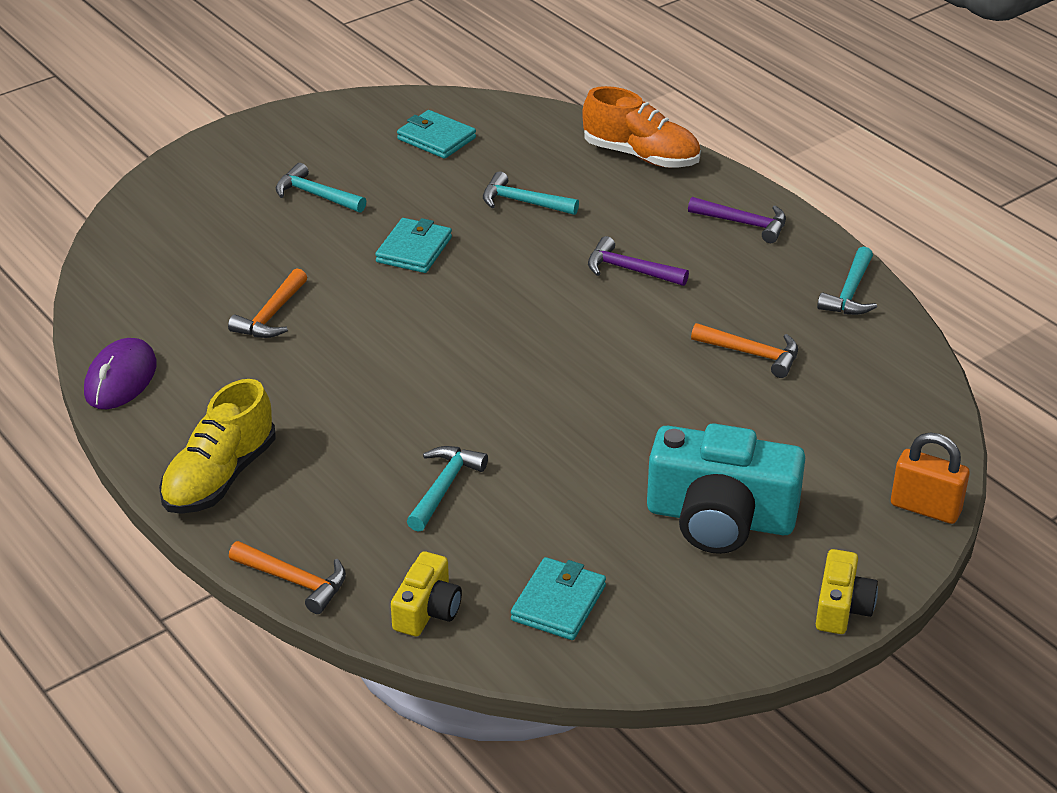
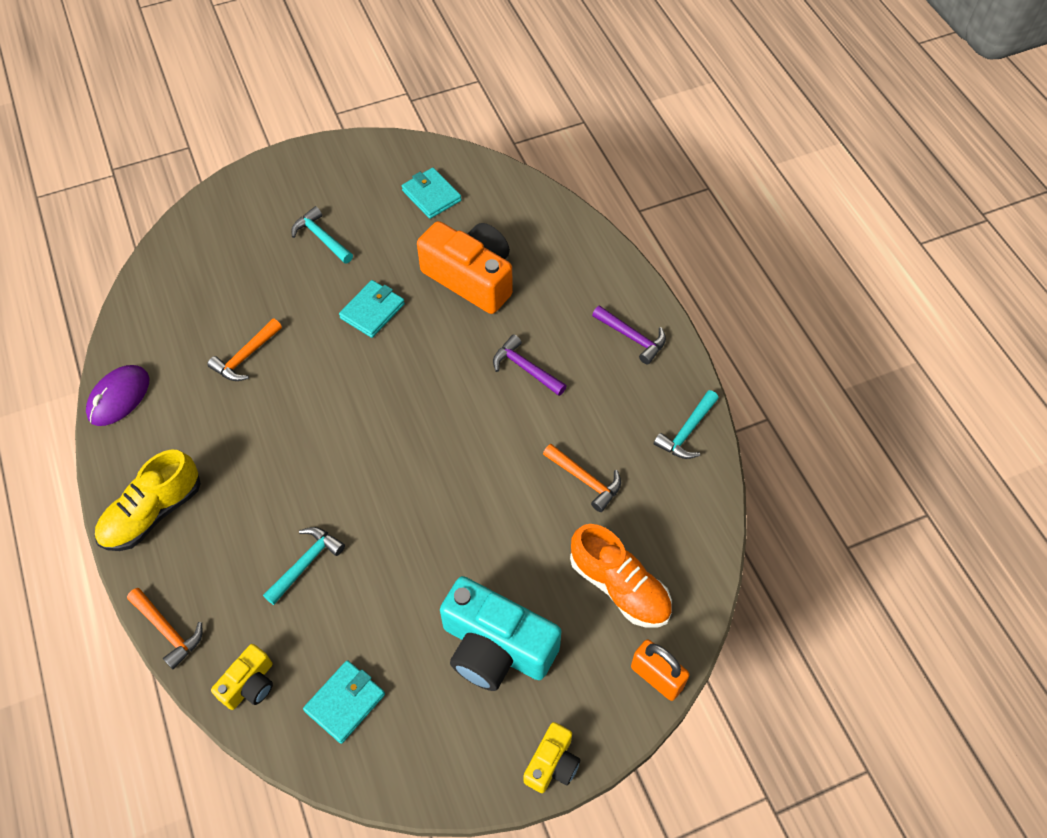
camera: 15 degrees right, 20 degrees up
(523, 202) = (471, 278): turquoise hammer -> orange camera
(641, 156) = (580, 246): orange shoe -> orange shoe (619, 586)

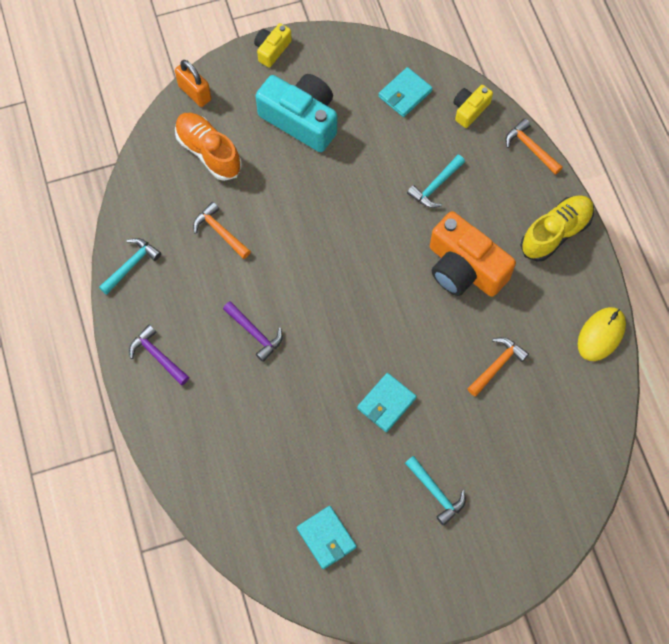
camera: 175 degrees left, 10 degrees up
(119, 397) = (601, 335): purple mouse -> yellow mouse
(471, 278) = (294, 432): orange camera -> orange camera (464, 268)

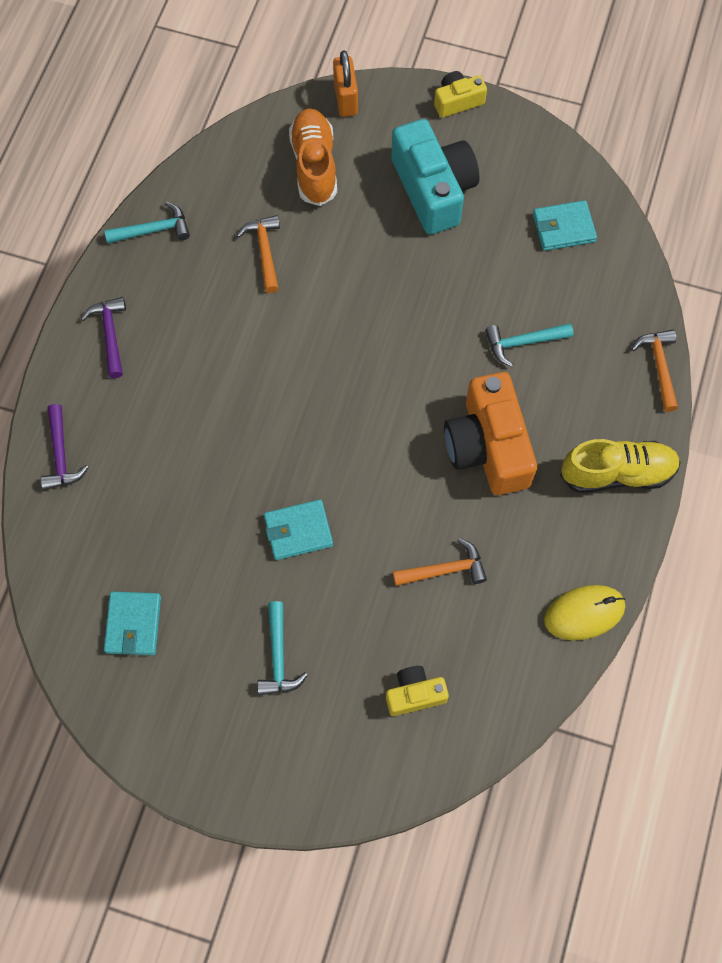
camera: 35 degrees right, 0 degrees up
(255, 333) = (221, 374): purple hammer -> purple hammer (61, 455)
(470, 110) = (622, 286): yellow camera -> yellow camera (414, 694)

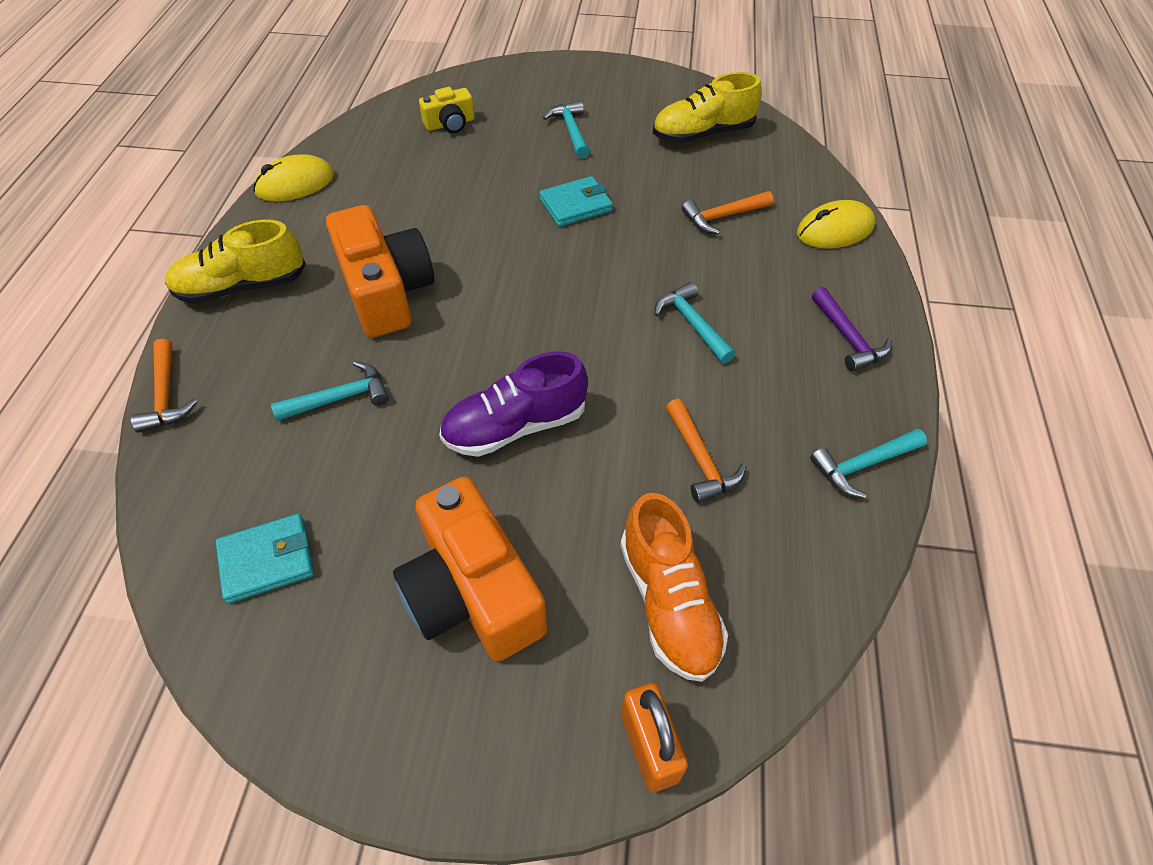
camera: 170 degrees right, 15 degrees down
(61, 455) = (834, 230): purple hammer -> yellow mouse
(133, 624) = (702, 134): turquoise wallet -> yellow shoe
(231, 369) = (692, 323): none -> turquoise hammer
(392, 298) = (515, 426): none -> purple shoe
(433, 189) = (472, 592): turquoise camera -> orange camera
(445, 570) = (428, 196): orange hammer -> orange hammer (722, 217)
(457, 101) = (441, 780): yellow camera -> none

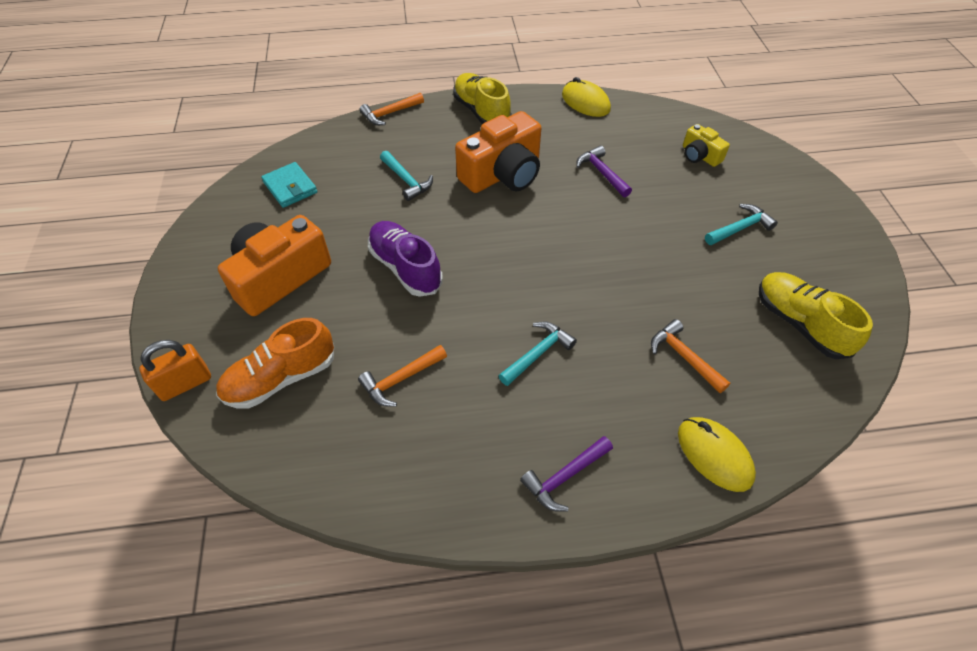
camera: 75 degrees right, 0 degrees up
(435, 204) = (602, 173): none -> purple hammer
(576, 205) = (643, 252): turquoise wallet -> none
(862, 465) = (420, 496): turquoise hammer -> none

